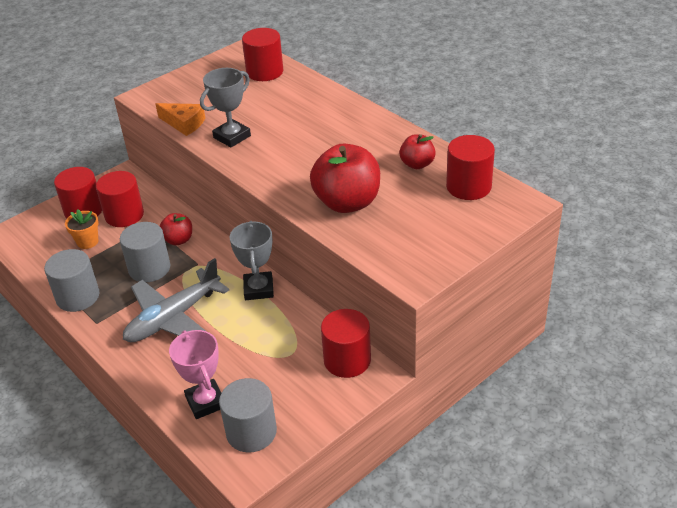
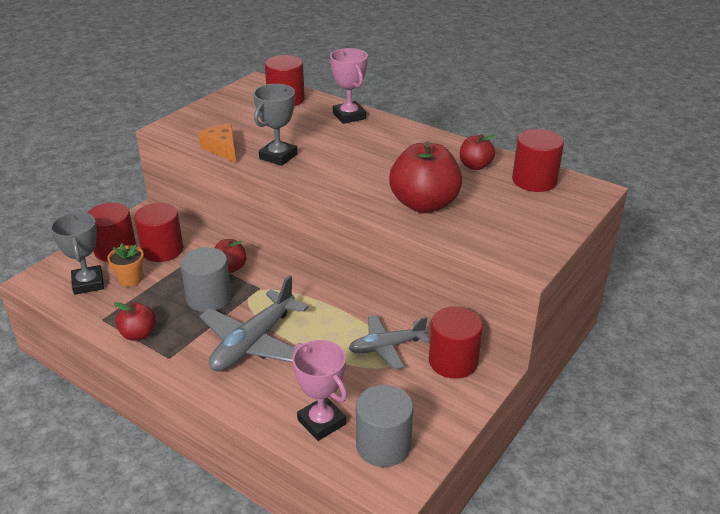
camera: 15 degrees left, 5 degrees down
(78, 297) = (138, 334): grey cylinder -> red apple
(184, 124) = (222, 149): orange cheese -> orange cheese turned 135 degrees counterclockwise
(258, 289) = (333, 305): grey trophy -> grey trophy (88, 283)
(291, 337) = (386, 347): none -> grey plane
(318, 96) = (349, 116): none -> pink trophy

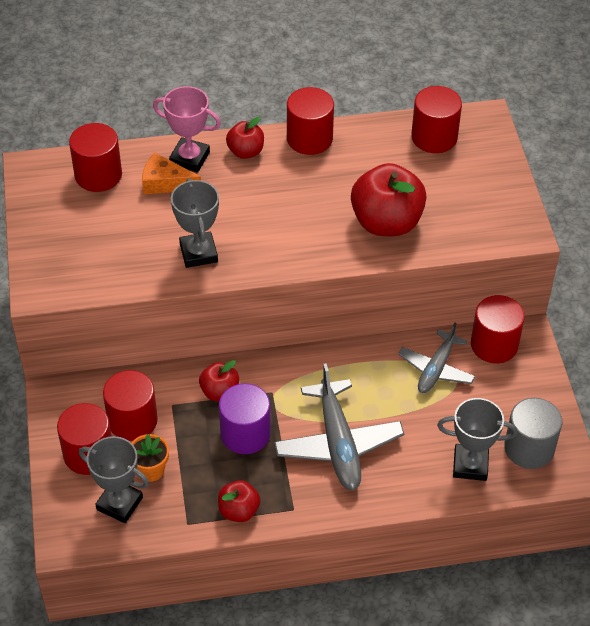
camera: 45 degrees left, 15 degrees up
(209, 298) = (245, 434): grey cylinder -> purple cylinder
(222, 149) = (134, 279): orange cheese -> orange cheese (165, 183)
(321, 422) = (470, 465): pink trophy -> grey trophy
(440, 141) = (309, 139): none -> red cylinder
(475, 166) = (372, 150): red apple -> red apple (245, 152)

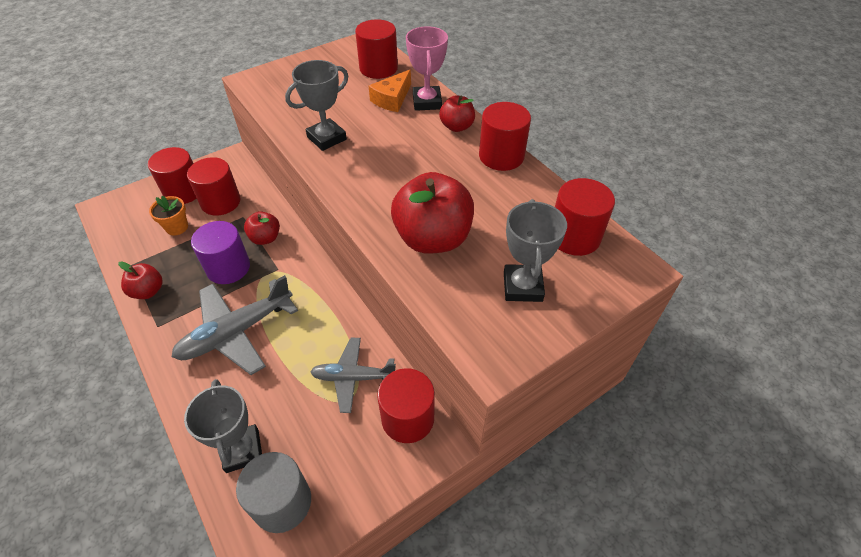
camera: 65 degrees right, 0 degrees up
(119, 503) = (141, 222): grey trophy -> grey trophy (522, 286)
(165, 183) = (392, 99): orange cheese -> orange cheese turned 135 degrees counterclockwise

